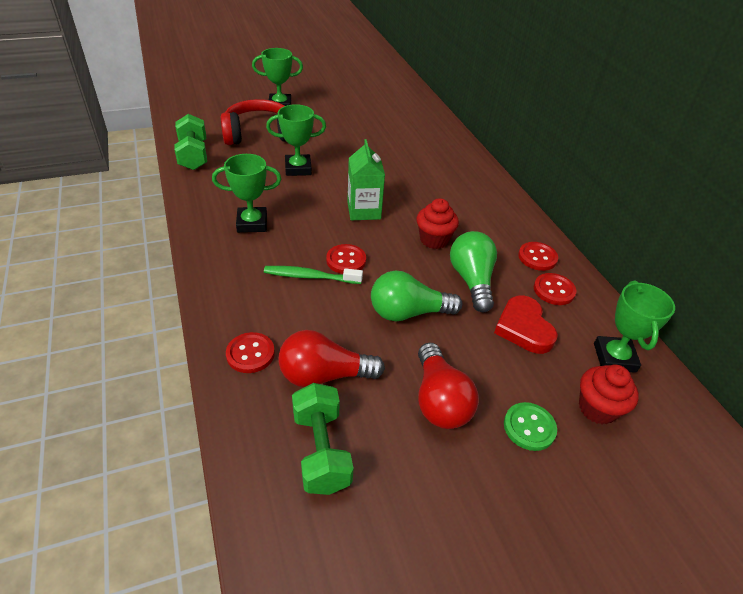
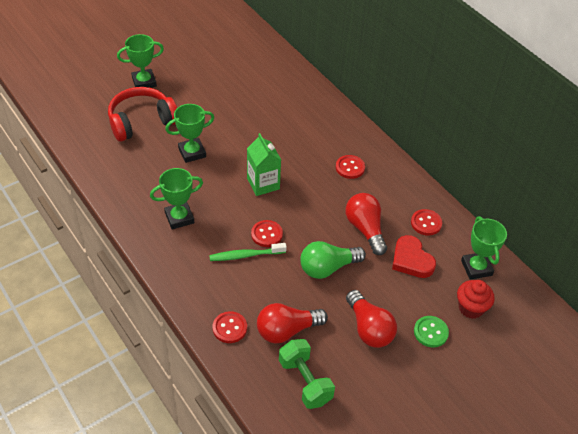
camera: 15 degrees left, 5 degrees up
(193, 155) = (95, 159): green dumbbell -> none
(434, 240) = (327, 199): red cupcake -> none
(472, 280) = (365, 229): green light bulb -> red light bulb
(537, 257) = (408, 196): red button -> red button (350, 168)

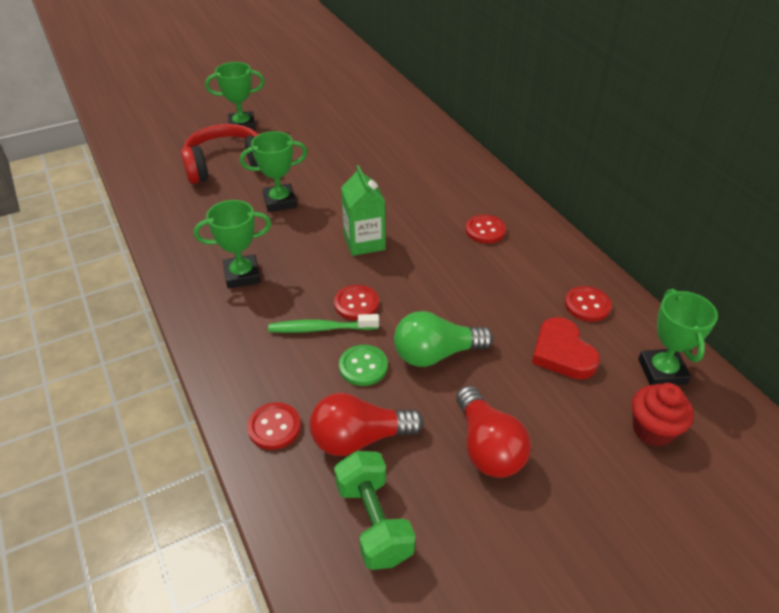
camera: 10 degrees right, 5 degrees down
(365, 229) = (498, 307): red light bulb -> none
(430, 332) = (586, 461): green button -> green button (363, 366)

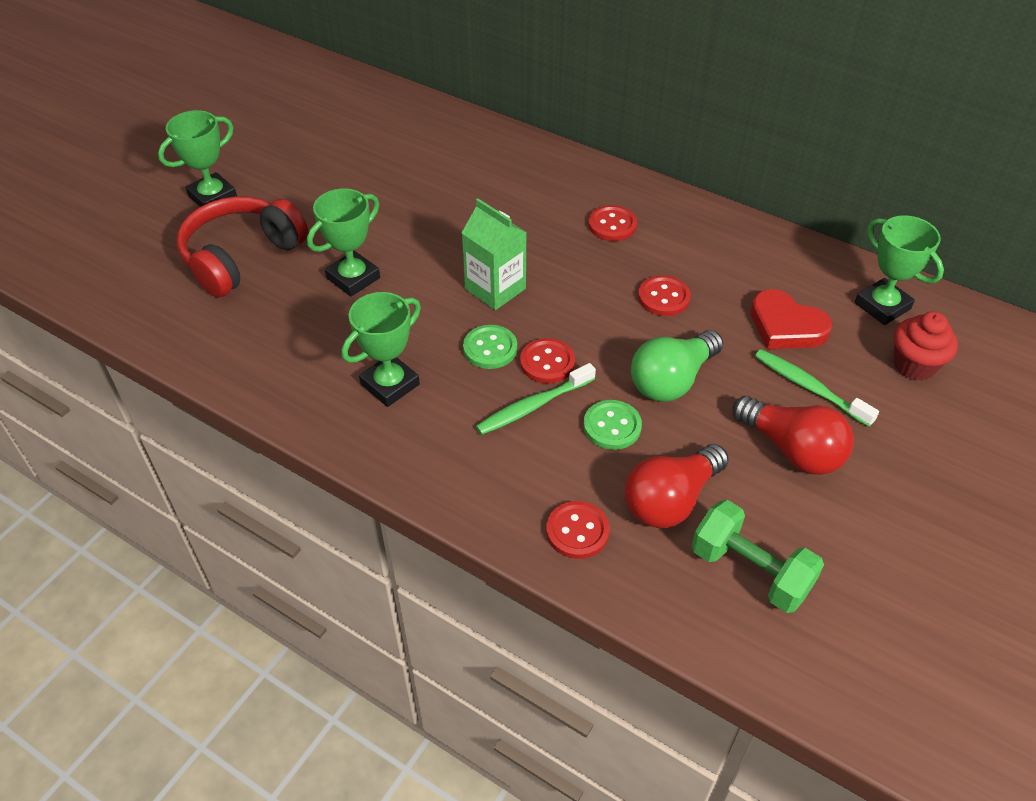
camera: 30 degrees left, 5 degrees up
(326, 279) = (490, 348): none -> green button
(542, 407) = (809, 387): none -> green toothbrush
(587, 305) = (771, 267): red button -> red button (663, 297)

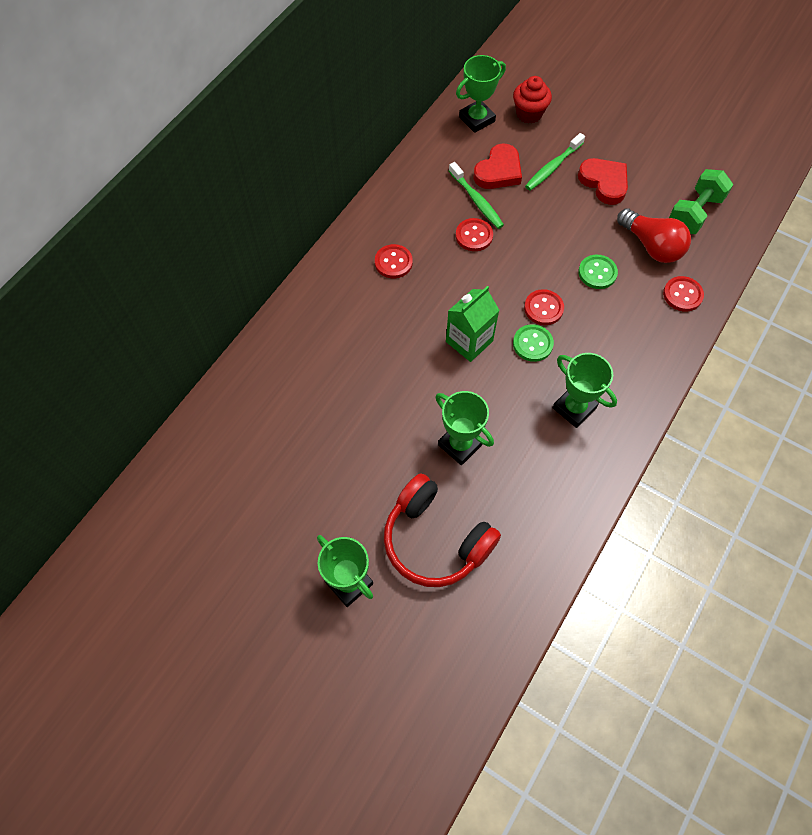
camera: 90 degrees left, 15 degrees up
(533, 406) = (585, 317): green toothbrush -> green toothbrush (476, 201)
(672, 380) = (553, 237): green light bulb -> none
(792, 449) = (604, 182): red light bulb -> red heart

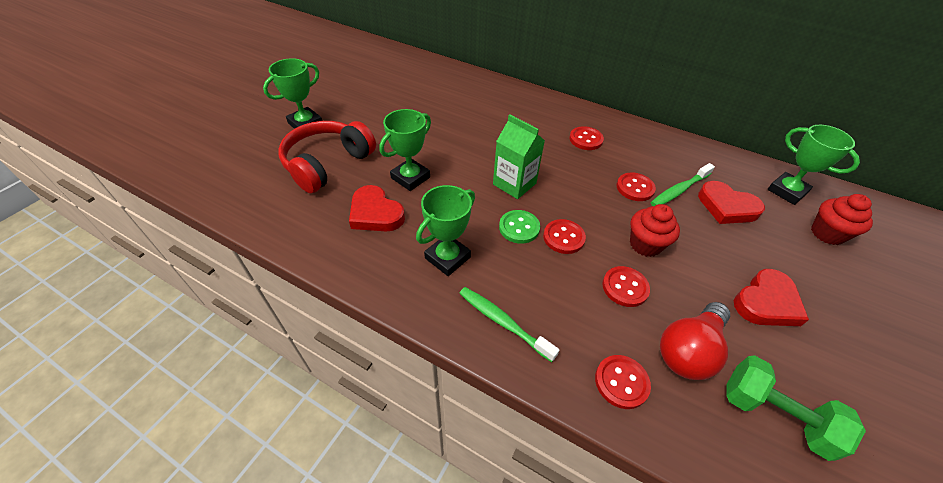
camera: 85 degrees right, 15 degrees down
(518, 477) = (375, 213): none -> red heart
(548, 246) = (645, 244): none -> red cupcake
(552, 167) = (760, 252): green toothbrush -> green toothbrush (503, 322)
(597, 273) = (625, 287): green button -> red button

